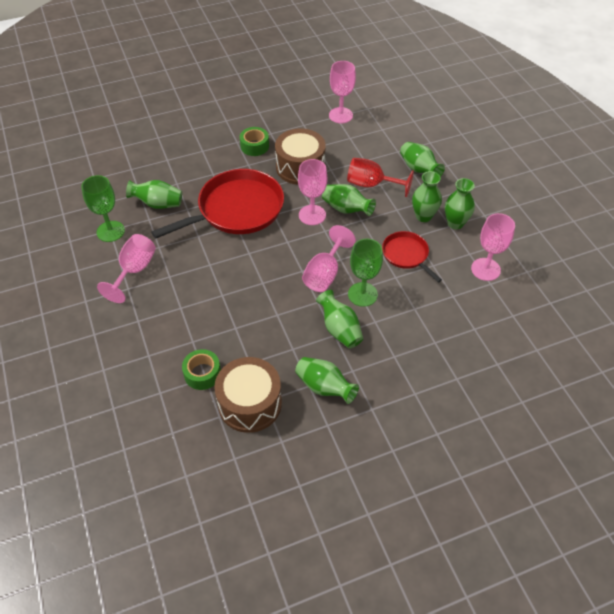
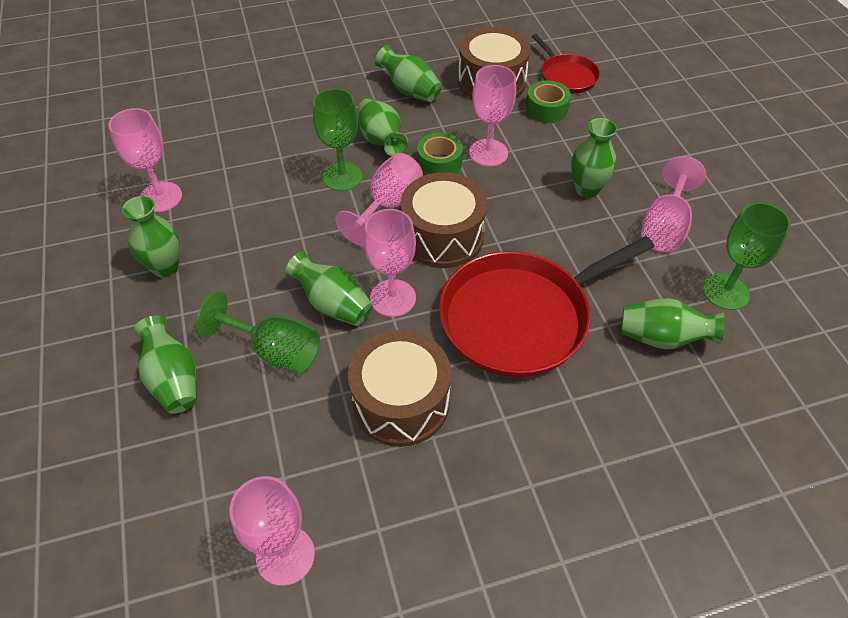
camera: 175 degrees left, 0 degrees up
(254, 146) = (492, 468): green tape -> green tape (439, 163)
(254, 323) = (488, 153): none -> pink goblet
(285, 254) = (442, 236): none -> brown drum
(371, 185) = (275, 351): red goblet -> green goblet
(406, 255) = (263, 223): red pan -> red pan (566, 76)
(423, 216) = (210, 283): green vase -> green vase (587, 189)

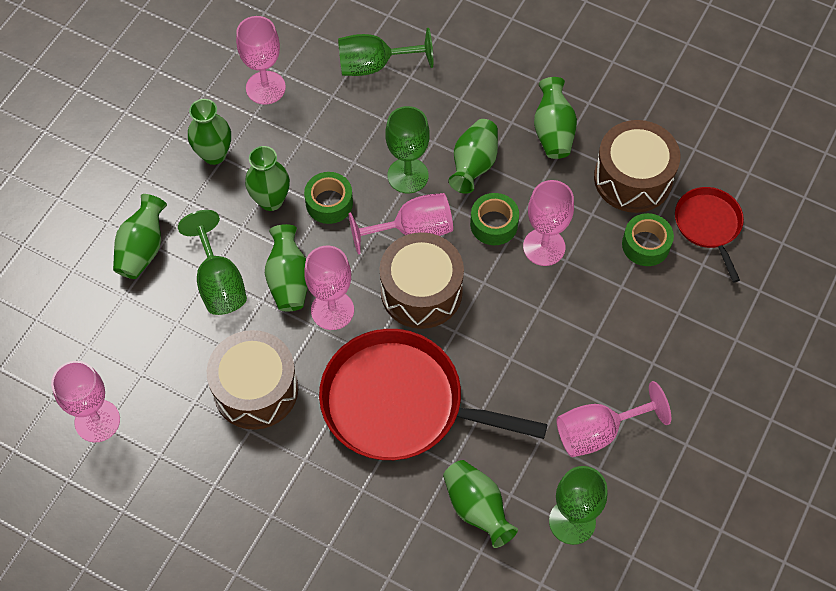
camera: 45 degrees right, 10 degrees up
(236, 131) = (374, 65): none -> green goblet
(303, 233) = (329, 203): none -> green tape
(566, 76) = (708, 225): red pan -> red pan turned 150 degrees clockwise
(587, 189) = (580, 347): green vase -> green vase (271, 200)

